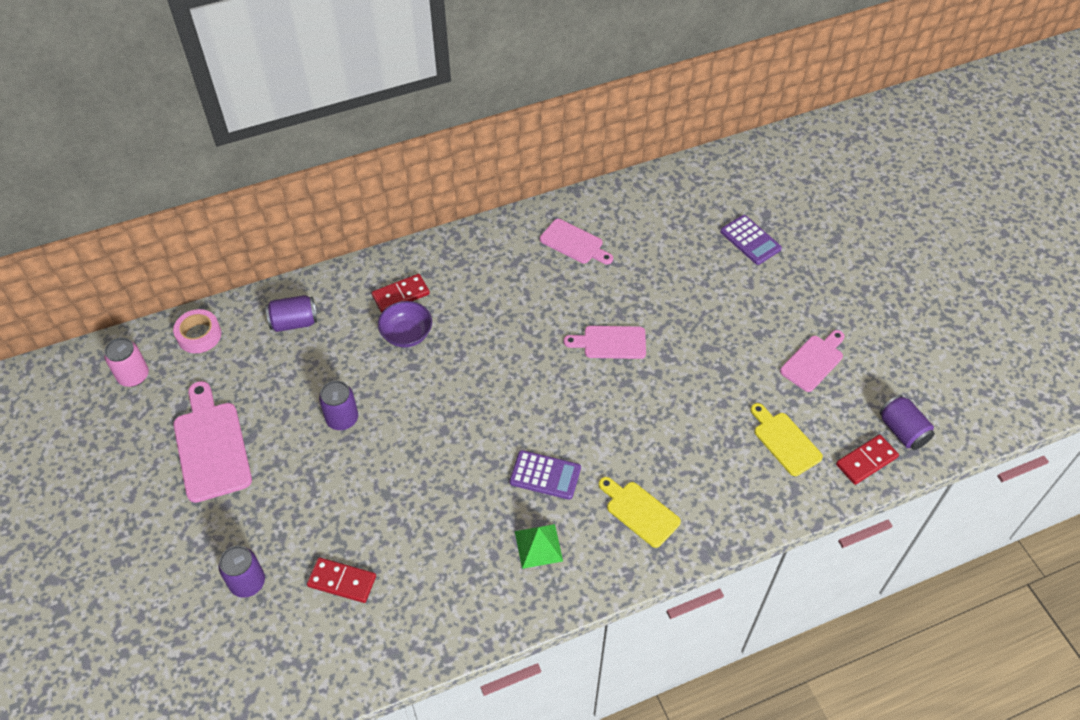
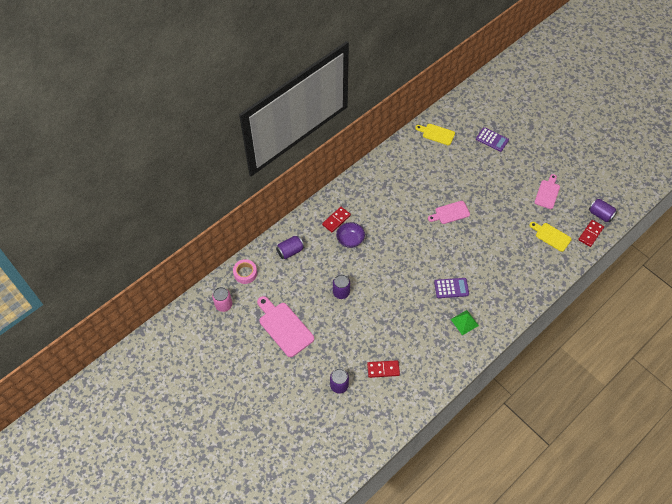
camera: 20 degrees left, 5 degrees up
(574, 243) = (408, 166): pink cutting board -> none
(639, 512) = (502, 291): yellow cutting board -> yellow cutting board (436, 134)

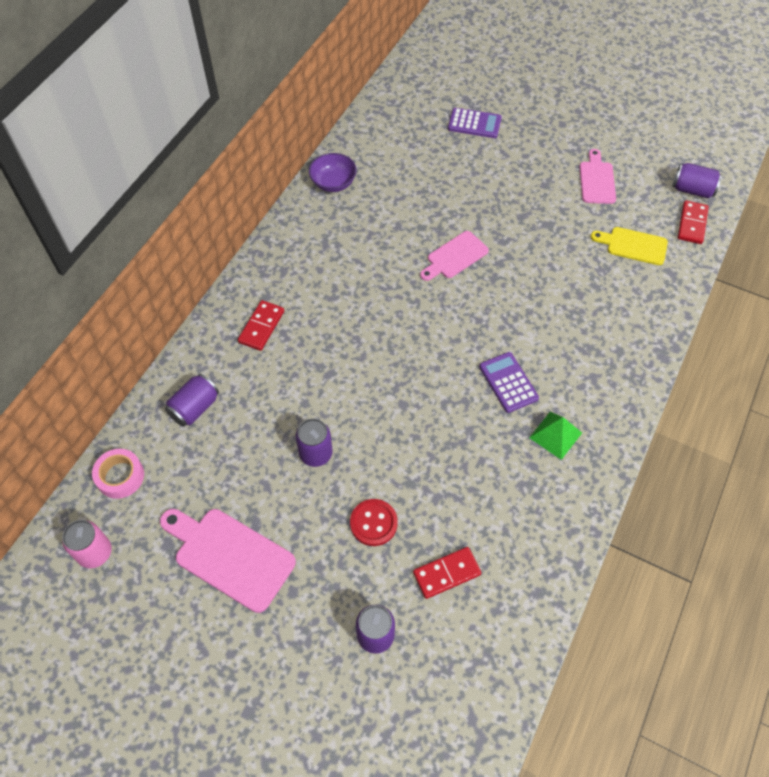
camera: 20 degrees left, 0 degrees up
(350, 240) = (299, 353): purple bowl -> purple bowl (333, 183)
(357, 334) = (373, 523): none -> red button
(436, 134) = (382, 138): yellow cutting board -> none
(451, 288) = (508, 382): purple calculator -> purple calculator turned 90 degrees counterclockwise

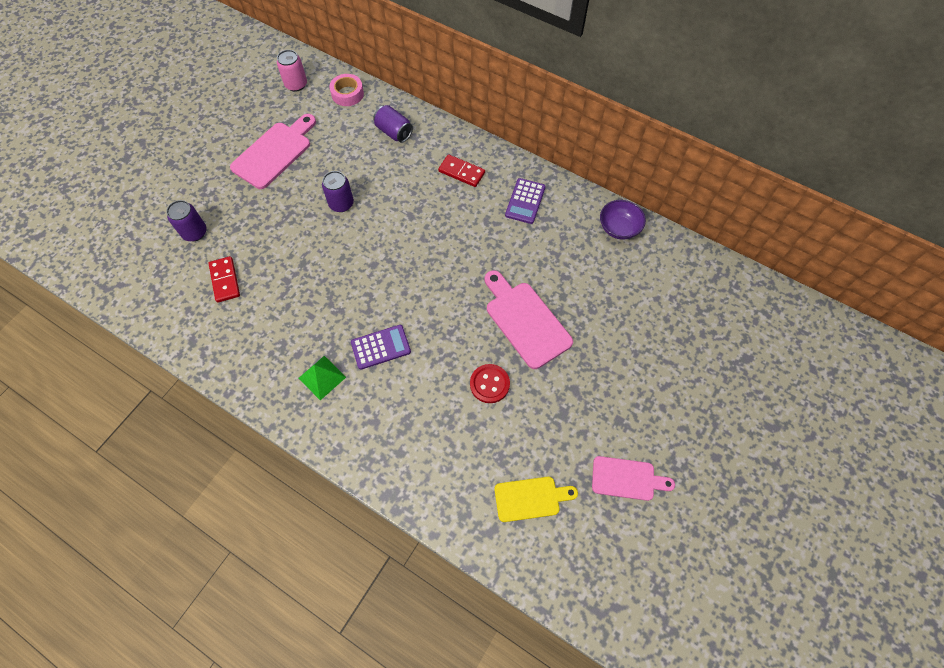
camera: 95 degrees right, 5 degrees up
(373, 523) = (276, 237): red button -> red button (489, 384)
(455, 257) = (525, 321): pink cutting board -> pink cutting board, size x1.57
(474, 124) = (708, 361): purple calculator -> purple calculator (525, 201)
(633, 245) = (530, 498): yellow cutting board -> yellow cutting board turned 60 degrees clockwise
(692, 190) = (613, 592): purple can -> none
(692, 224) = (559, 576): red domino -> none

